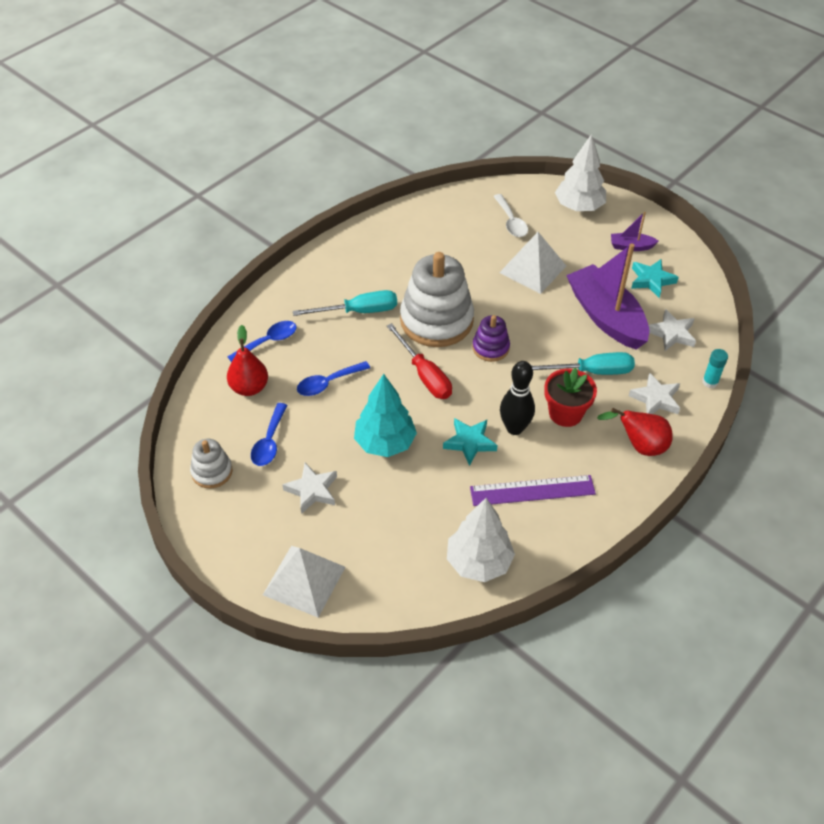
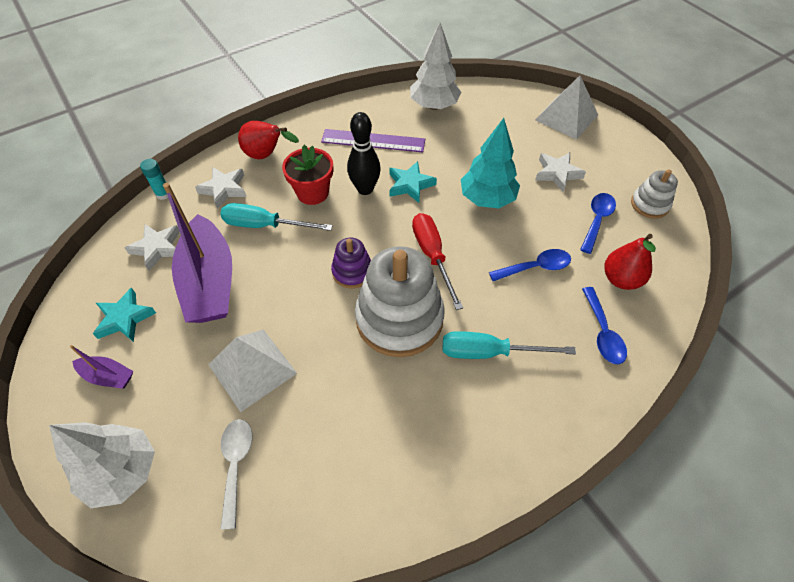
camera: 165 degrees left, 5 degrees up
(268, 342) = (602, 332): blue spoon -> blue spoon turned 75 degrees counterclockwise

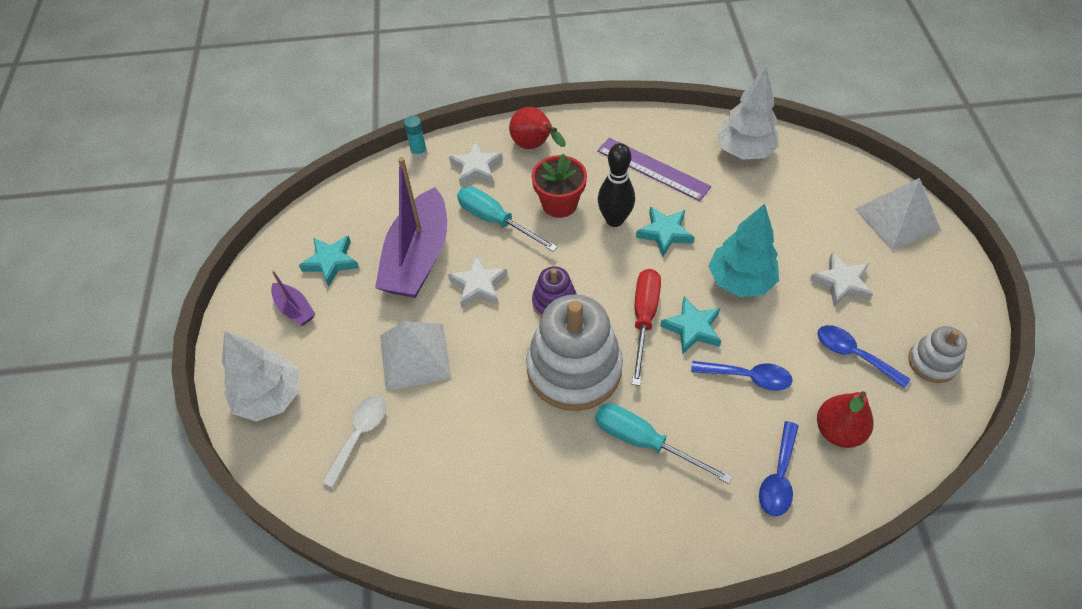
camera: 30 degrees right, 0 degrees up
(157, 248) = (388, 205): white star -> white star (478, 285)
(473, 248) = (692, 328): none -> turquoise star
(597, 220) = (853, 354): blue spoon -> blue spoon turned 105 degrees counterclockwise

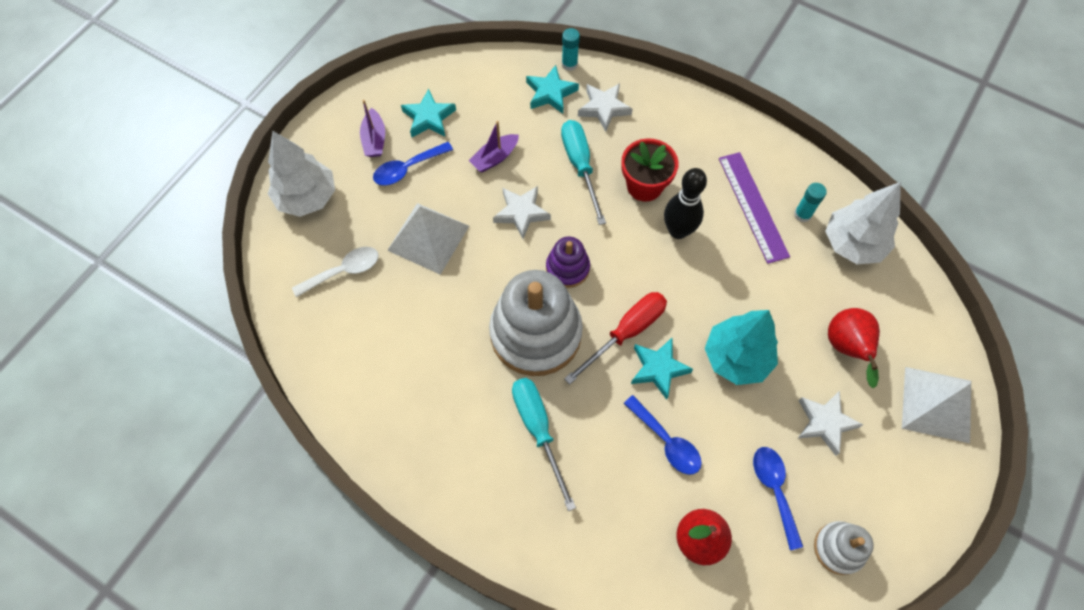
camera: 35 degrees right, 10 degrees up
(418, 258) = (495, 158): purple boat -> purple boat, size x0.45
(534, 146) = (668, 119): red pear -> red pear (846, 348)
(665, 233) = (710, 271): turquoise star -> turquoise star (550, 93)
(692, 152) = (802, 214): none -> turquoise glue stick
(778, 477) = (616, 536): blue spoon -> blue spoon (407, 168)

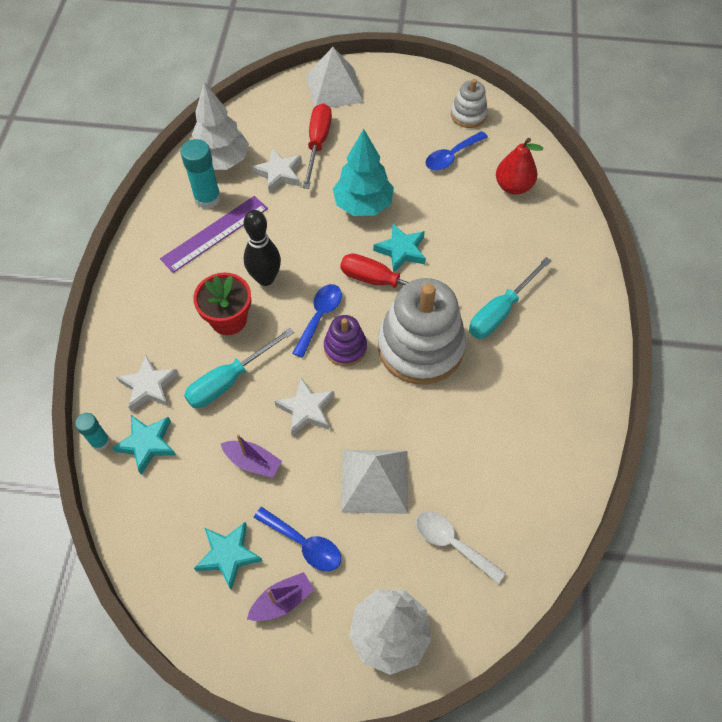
camera: 115 degrees left, 5 degrees down
(666, 441) = (456, 226): blue spoon -> blue spoon (319, 317)
(802, 214) = (207, 198): turquoise glue stick -> turquoise glue stick, size x1.65
(825, 423) = (384, 142): white star -> white star (279, 173)
(846, 348) = (318, 144): red pear -> red screwdriver

